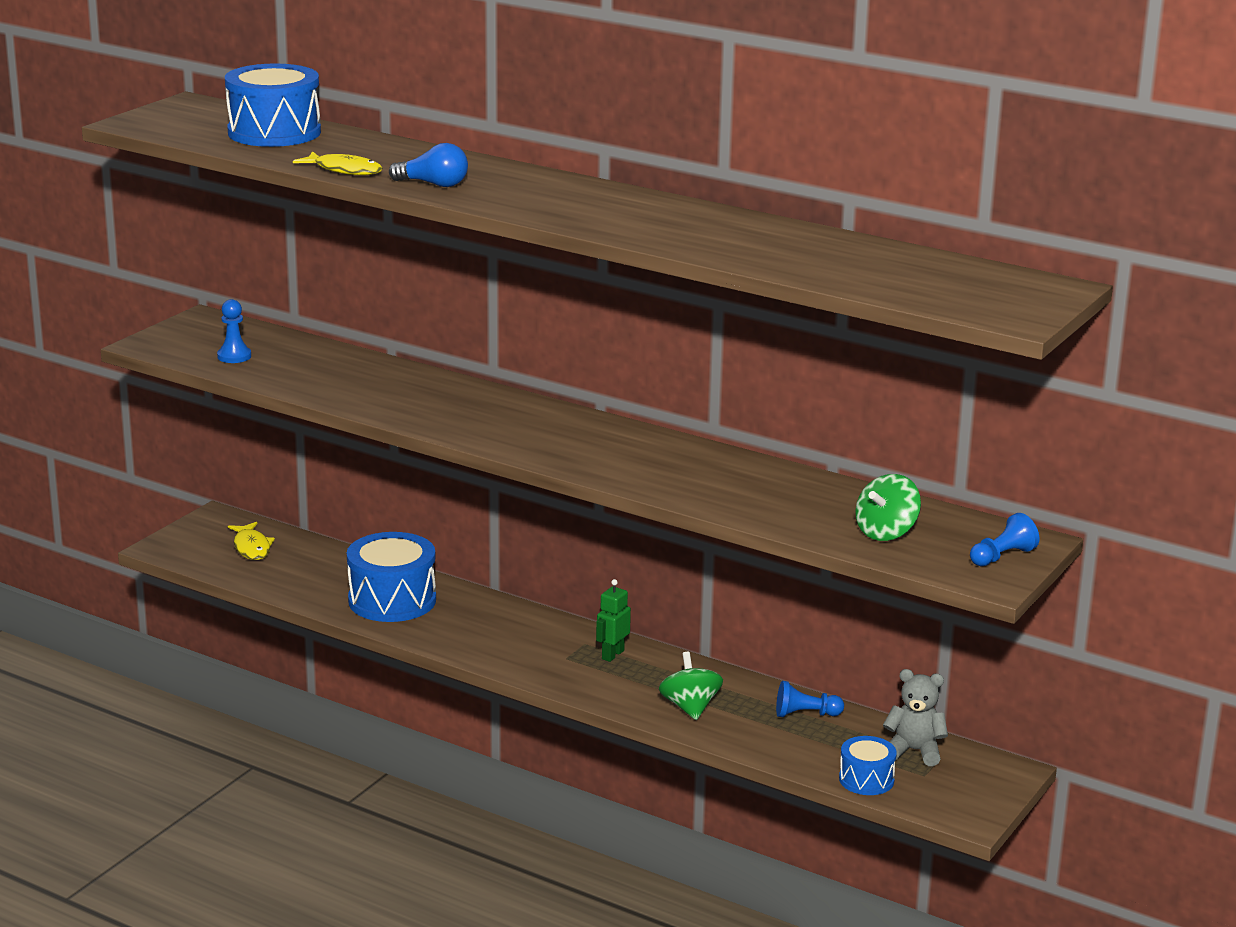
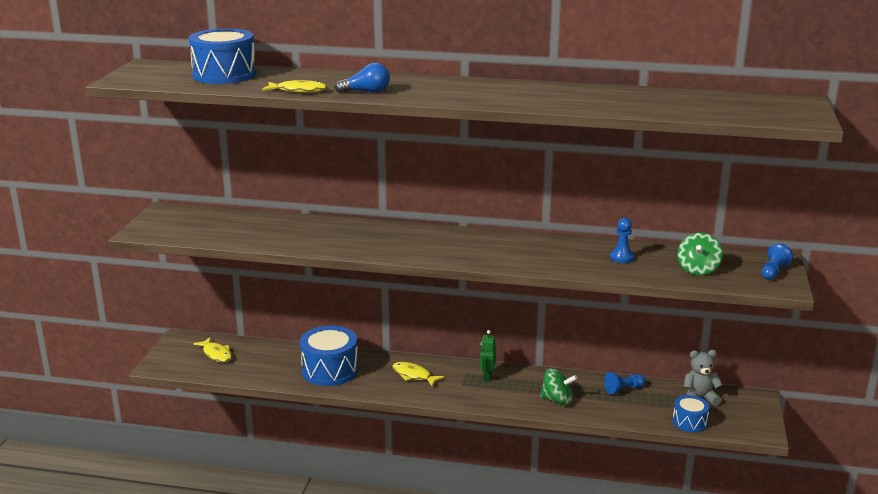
camera: 20 degrees left, 0 degrees up
(234, 356) = (205, 230): blue pawn -> blue pawn (621, 257)
(506, 631) = (413, 375): none -> yellow fish
(690, 707) = (557, 400): green spinning top -> green spinning top turned 135 degrees clockwise

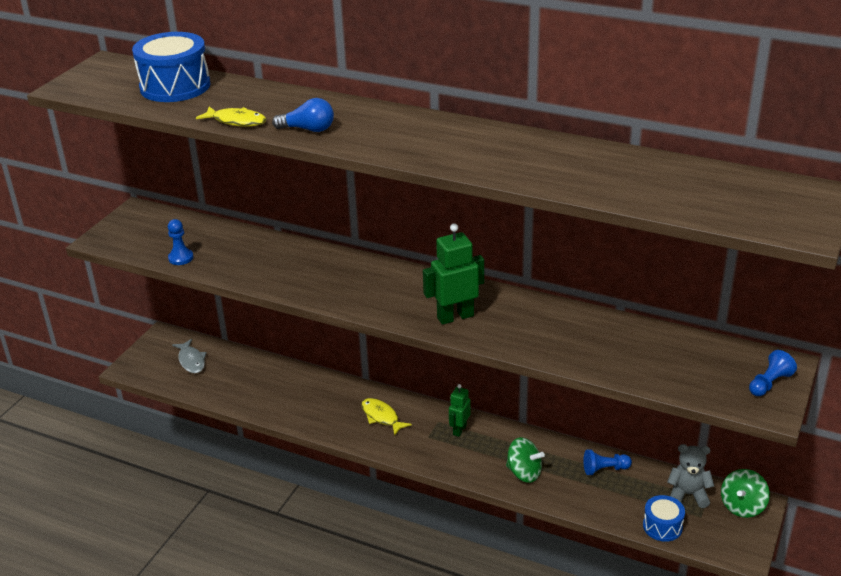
camera: 15 degrees right, 10 degrees up
(216, 354) = (191, 361): yellow fish -> grey fish
(330, 370) = (297, 398): blue drum -> none
(496, 255) = (455, 317): none -> green robot
(621, 257) = (596, 338): blue pawn -> blue pawn (181, 258)
(698, 269) = (678, 368): green spinning top -> green spinning top (742, 506)

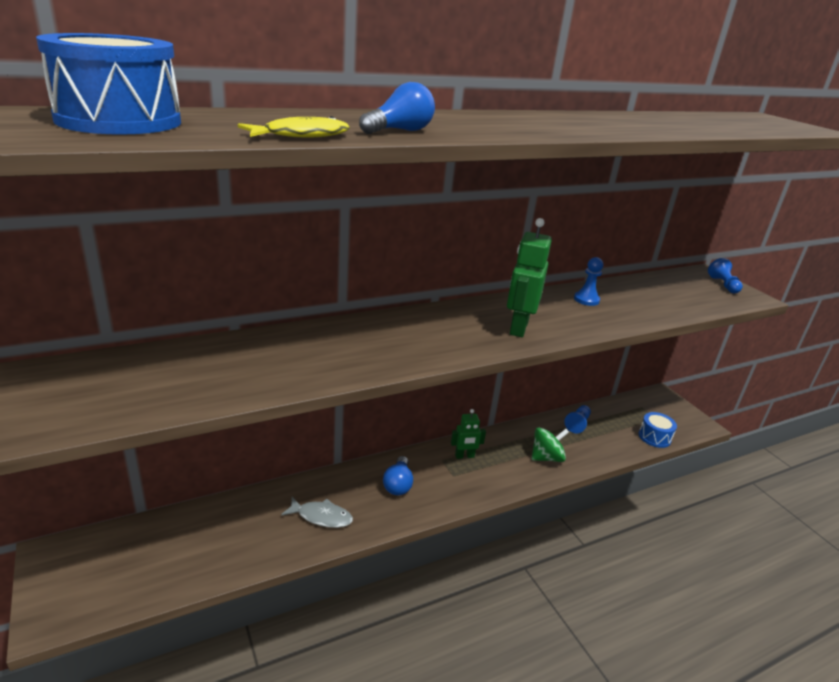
camera: 55 degrees left, 5 degrees down
(181, 258) = (164, 401): blue pawn -> blue pawn (586, 299)
(191, 361) = (130, 557): grey fish -> grey fish (321, 517)
(381, 417) = (398, 484): yellow fish -> blue light bulb
(459, 430) = (464, 456): green robot -> green robot turned 75 degrees counterclockwise
(688, 494) = (632, 410): grey teddy bear -> none
(742, 506) = (659, 400): green spinning top -> none

